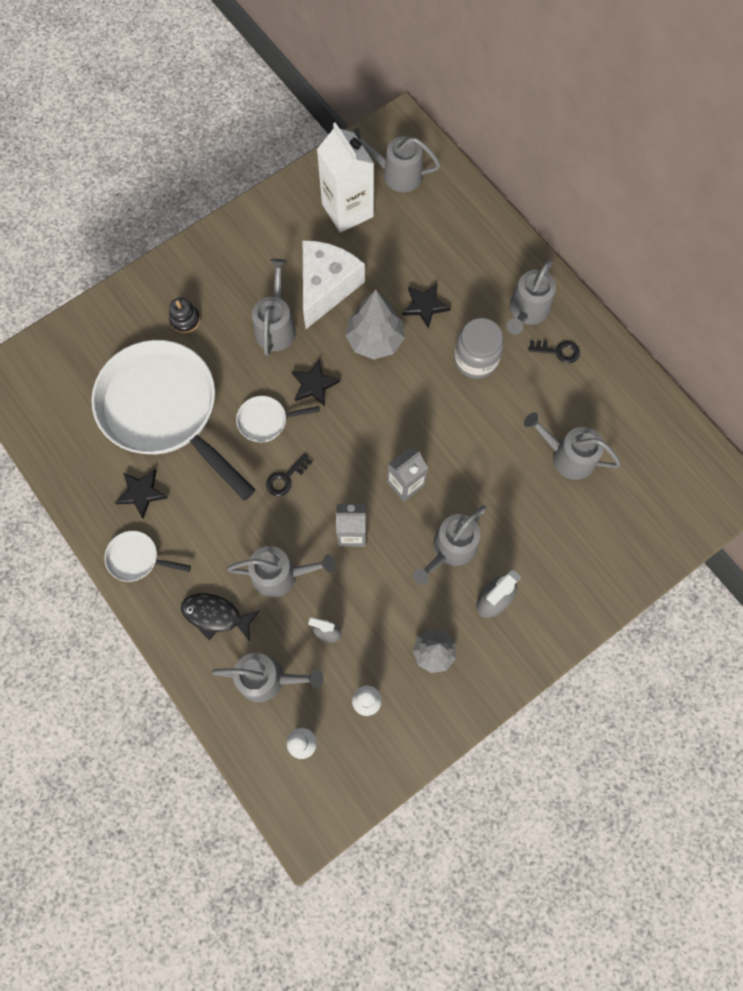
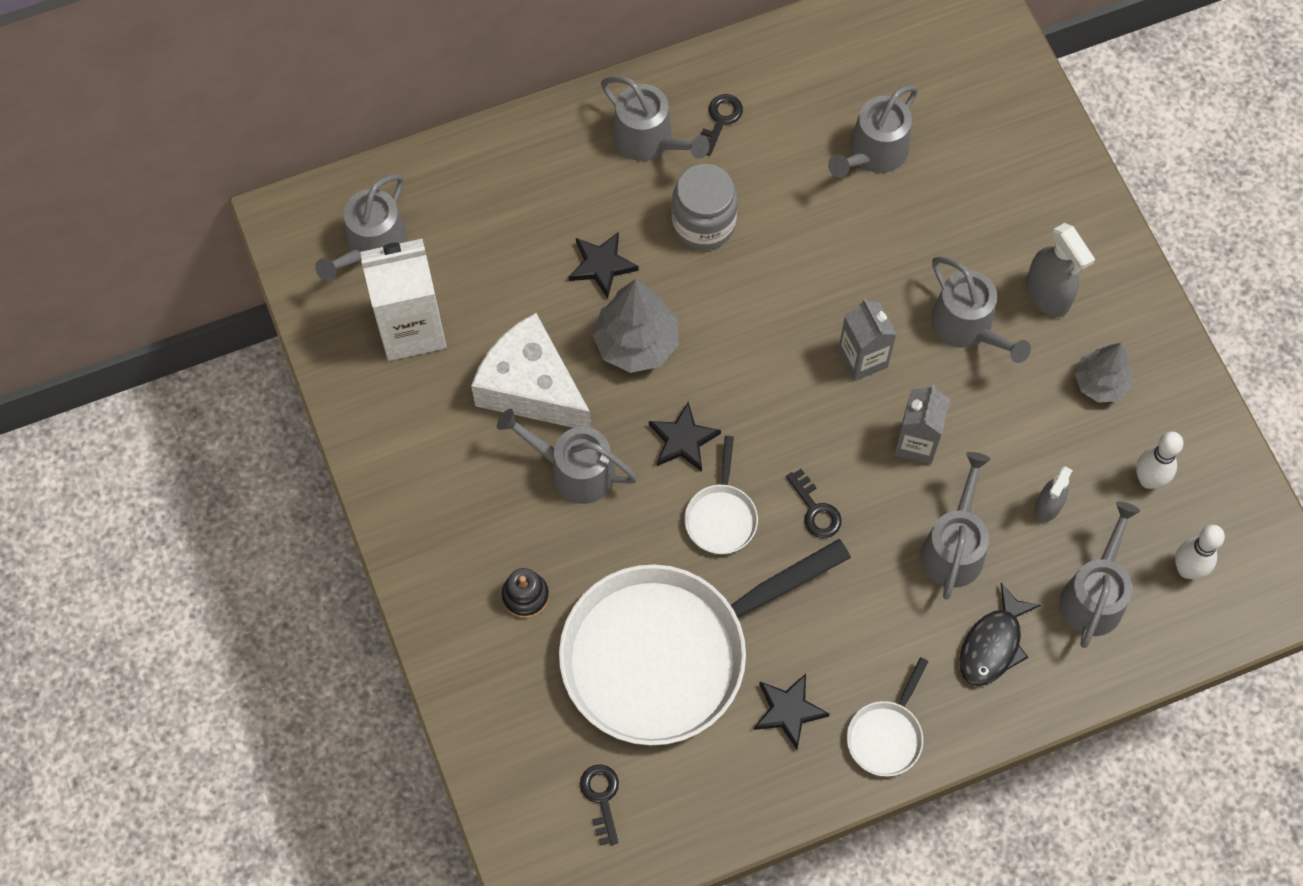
camera: 75 degrees left, 5 degrees down
(64, 396) = (601, 798): none -> black key

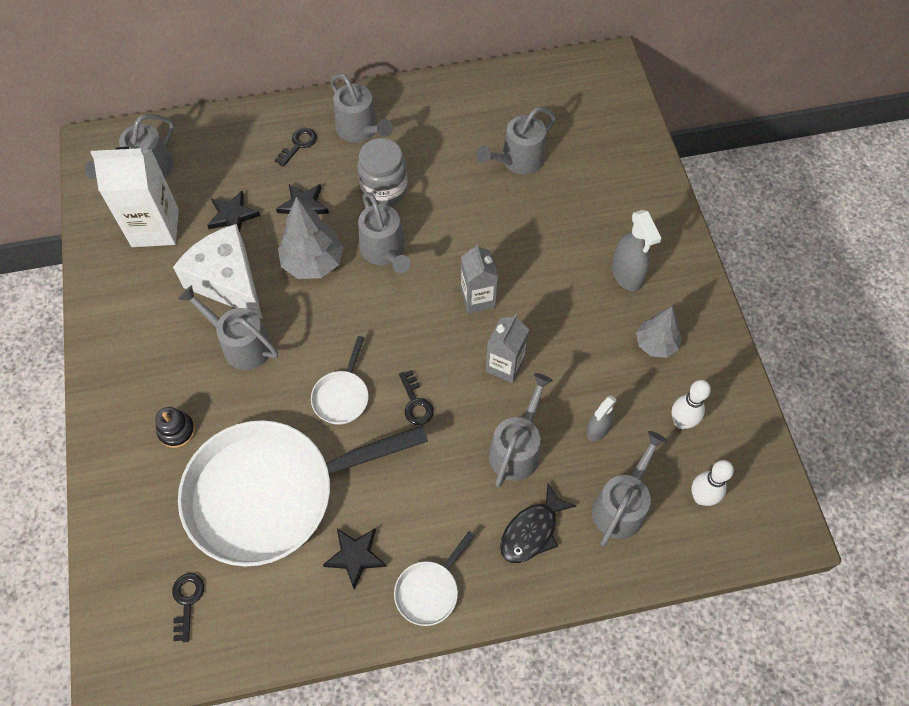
camera: 10 degrees right, 5 degrees down
(683, 440) = (328, 335): black star -> black star (232, 216)
(720, 120) = (414, 124): black key -> black key (299, 145)
(967, 327) = (562, 288): grey watering can -> grey watering can (385, 251)

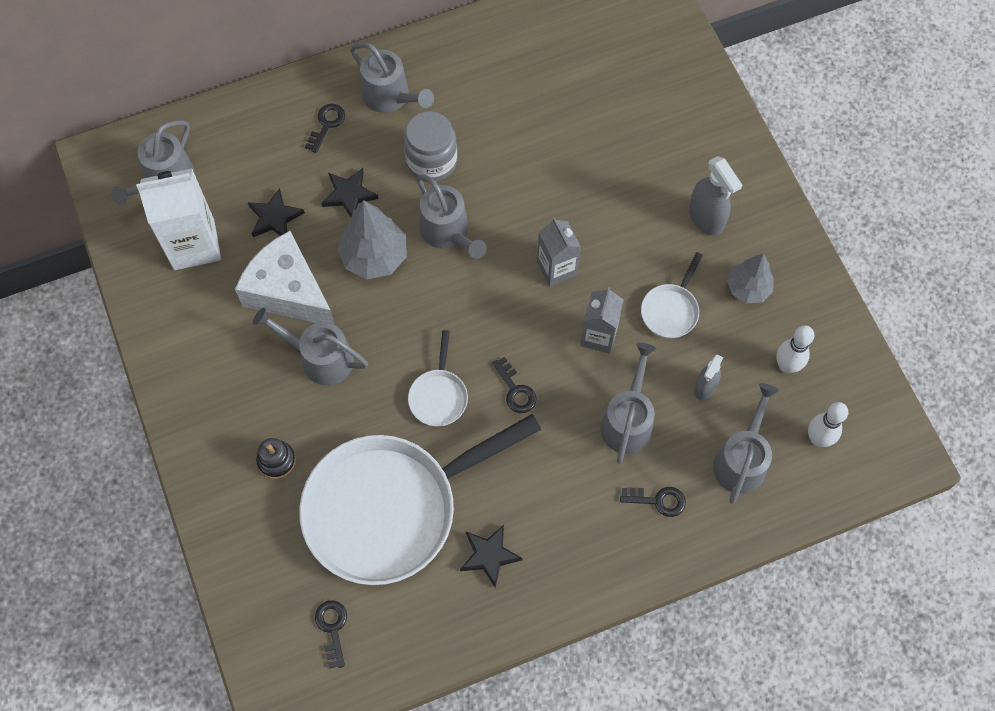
camera: 10 degrees left, 5 degrees up
(429, 591) = (569, 576): white pan -> white pan (671, 310)
(518, 161) = (569, 107): grey watering can -> none
(532, 531) = (658, 500): black fish -> black key

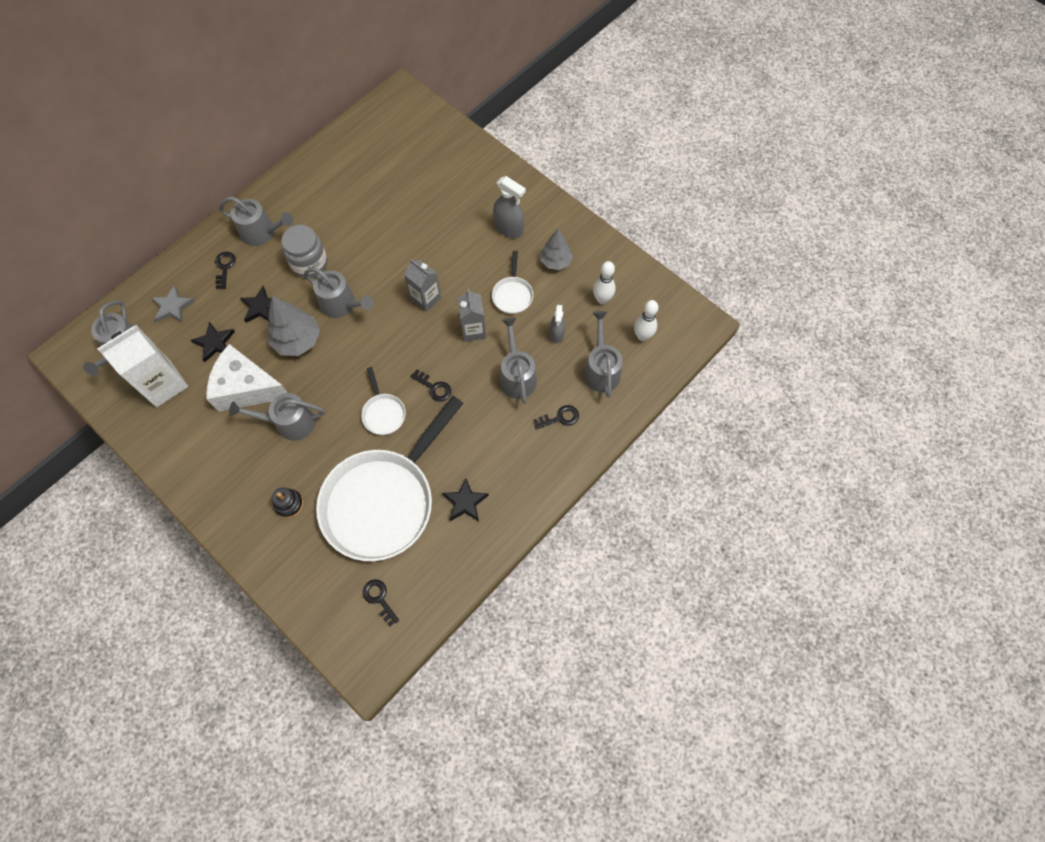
camera: 25 degrees left, 0 degrees up
(244, 150) = (173, 307): none -> grey star

